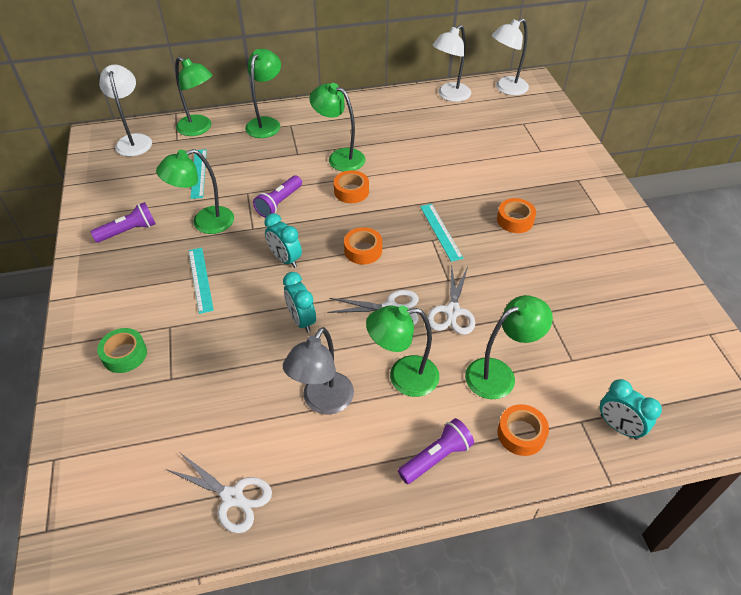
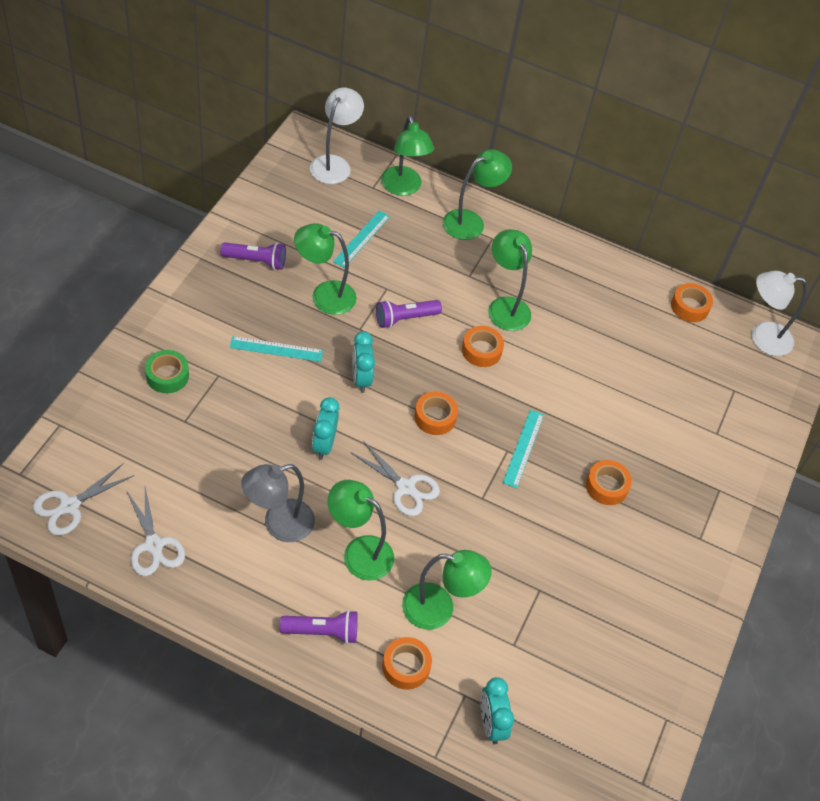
camera: 30 degrees right, 5 degrees up
(200, 279) = (276, 349): turquoise ruler -> turquoise ruler turned 75 degrees clockwise
(449, 96) = (689, 307): white lamp -> orange tape
(452, 311) = (456, 528): white scissors -> white scissors (70, 506)

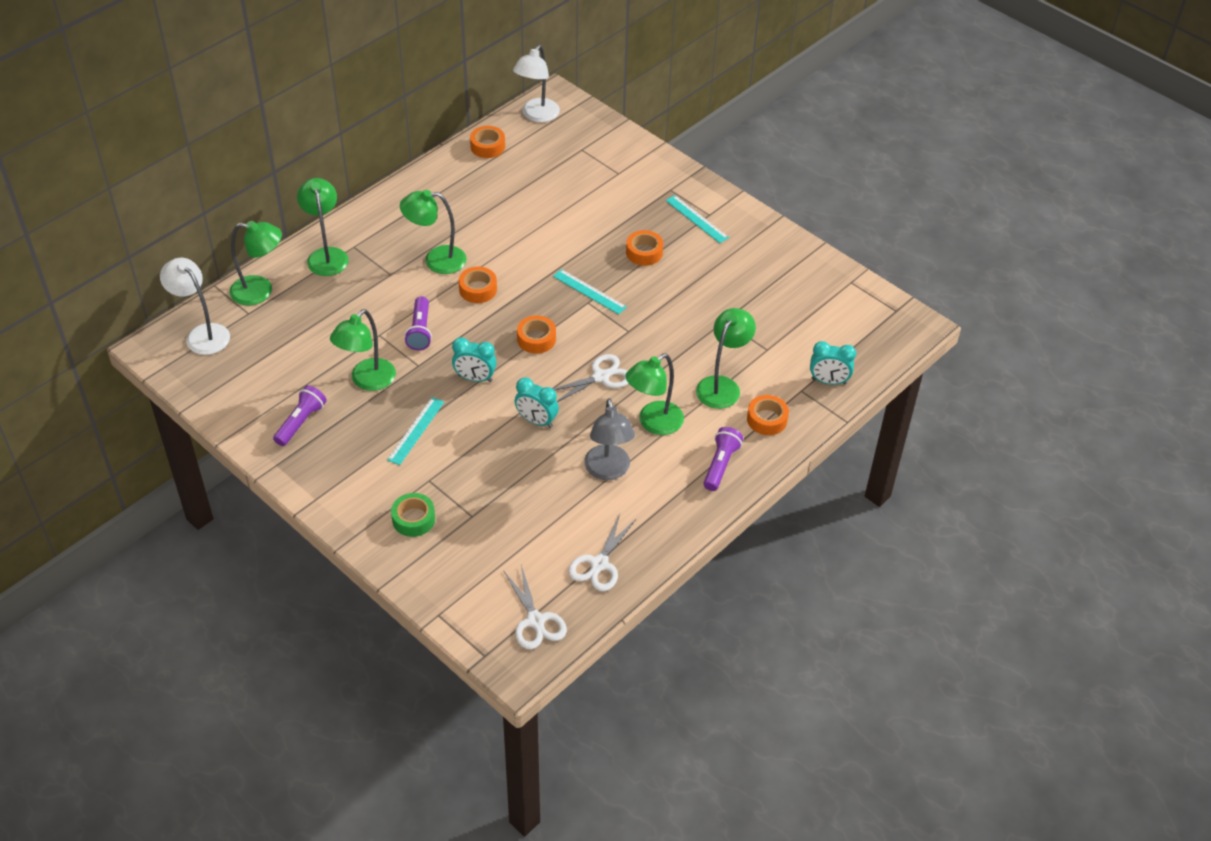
camera: 65 degrees left, 5 degrees down
(154, 545) = (599, 564): white scissors -> white scissors turned 120 degrees clockwise
(361, 239) = (310, 337): turquoise ruler -> turquoise ruler (696, 219)

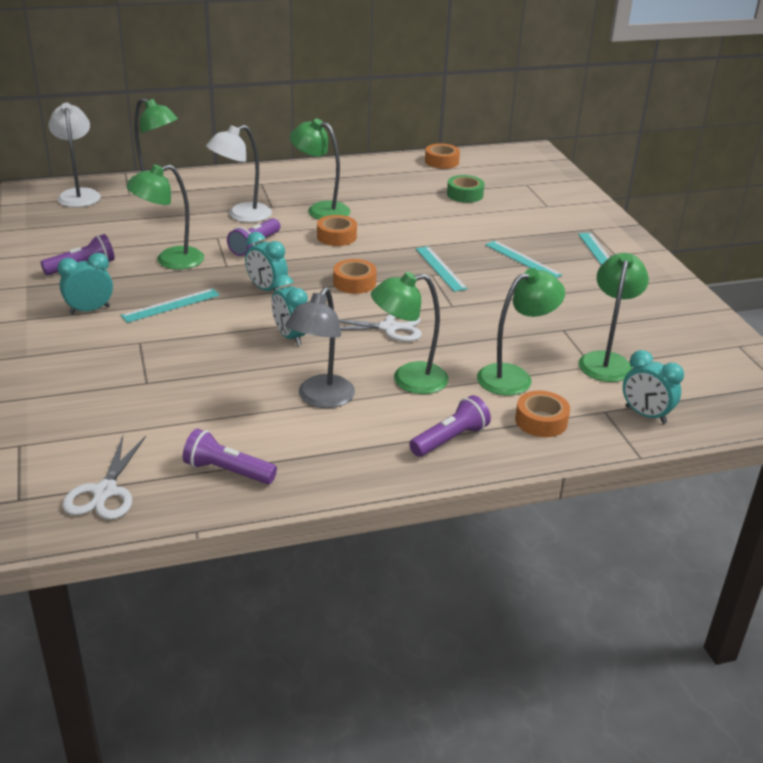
camera: 30 degrees right, 15 degrees down
(326, 255) = (233, 182): green lamp -> green lamp (606, 361)
(356, 466) = (89, 310): none -> turquoise clock
(413, 519) = (90, 364): green tape -> green tape (465, 194)
(537, 115) = (505, 156): white lamp -> white lamp (241, 215)
(599, 564) = (227, 471): white scissors -> purple flashlight
(644, 252) = (522, 260): orange tape -> turquoise ruler

